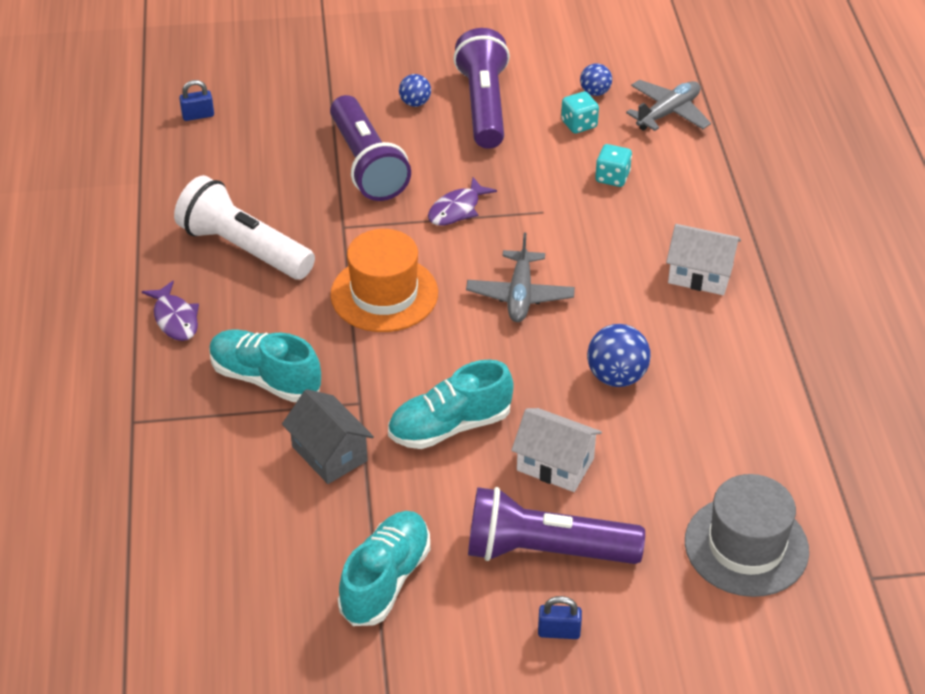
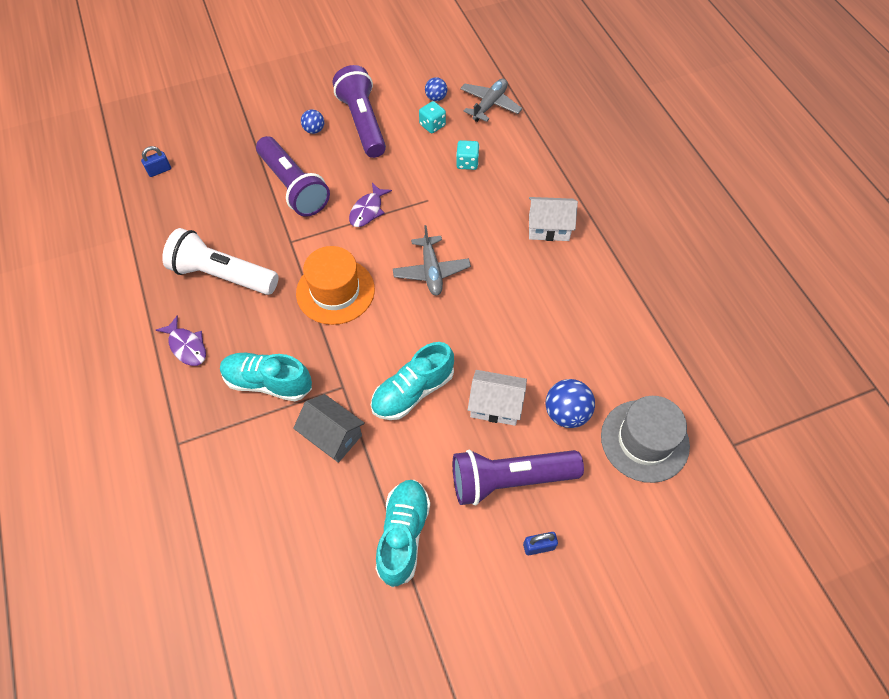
camera: 15 degrees left, 15 degrees up
(616, 376) = (516, 322): blue ball -> blue ball (566, 413)

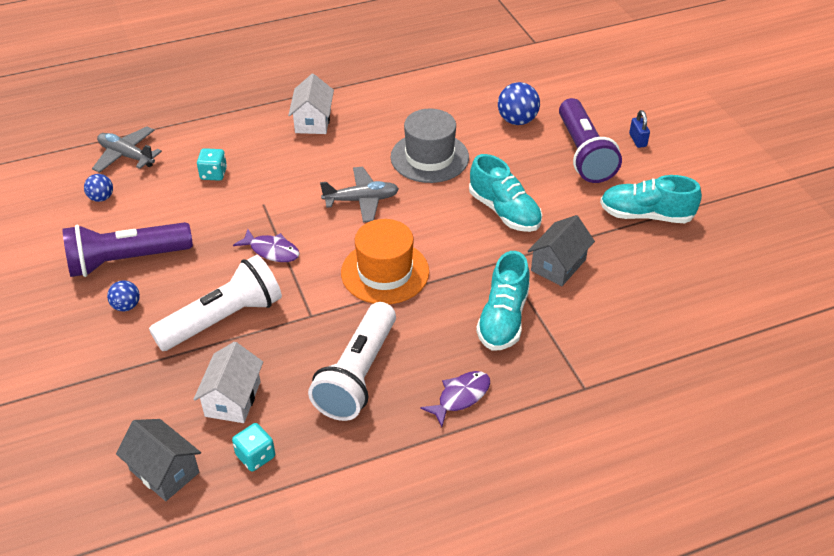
camera: 90 degrees left, 15 degrees down
(159, 170) = (164, 471): blue padlock -> grey house
(294, 187) = (223, 319): purple flashlight -> white flashlight
(432, 125) = (147, 200): turquoise dice -> turquoise dice (255, 456)
(495, 405) = (514, 160): white house -> white house (233, 399)
(644, 440) = (537, 82): grey hat -> grey hat (429, 157)

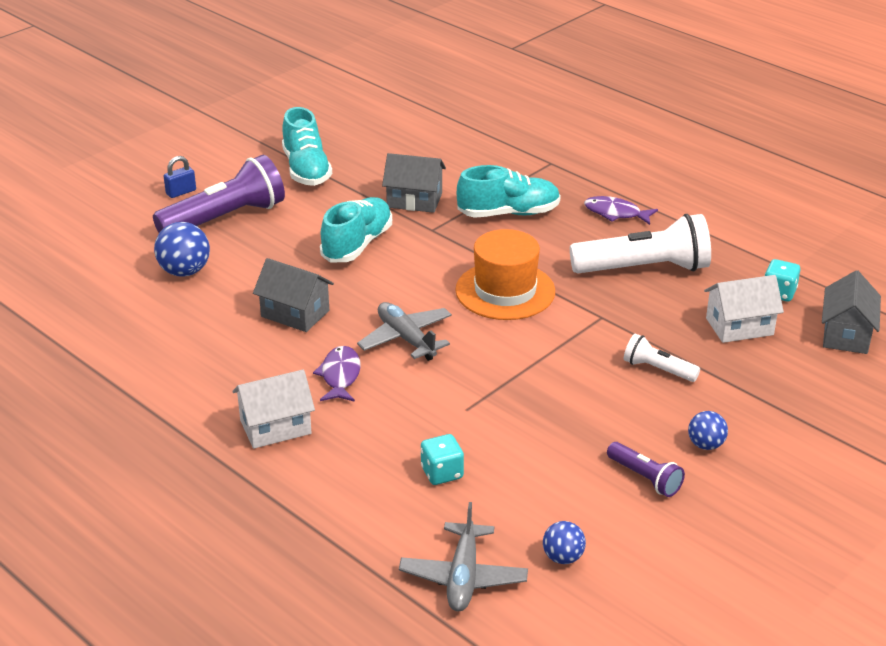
camera: 115 degrees left, 10 degrees down
(126, 261) = (645, 478): purple flashlight -> purple flashlight, size x0.50
(223, 319) = (657, 369): white flashlight -> white flashlight, size x0.50
(272, 251) = (536, 373): purple fish -> purple fish (340, 376)
(429, 157) = (295, 313): grey hat -> grey house

